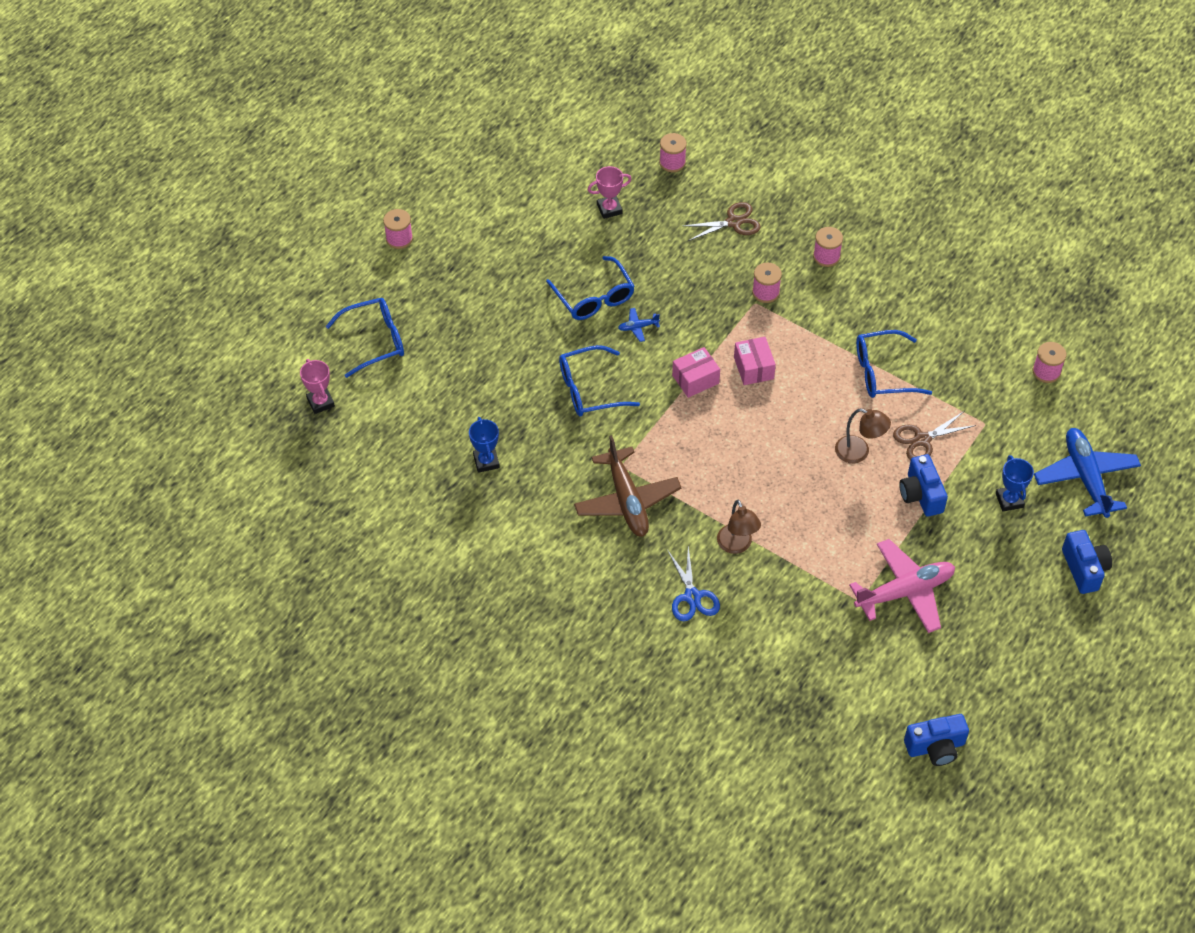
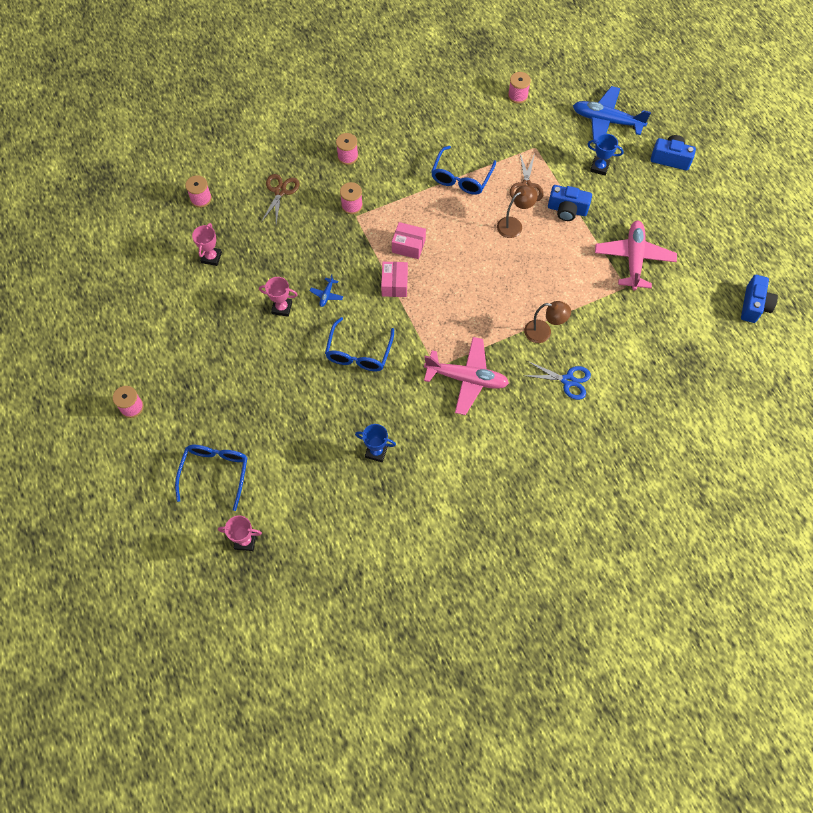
camera: 60 degrees left, 10 degrees up
(594, 297) = (282, 308): blue glasses -> pink trophy
(626, 500) = (466, 379): brown plane -> pink plane

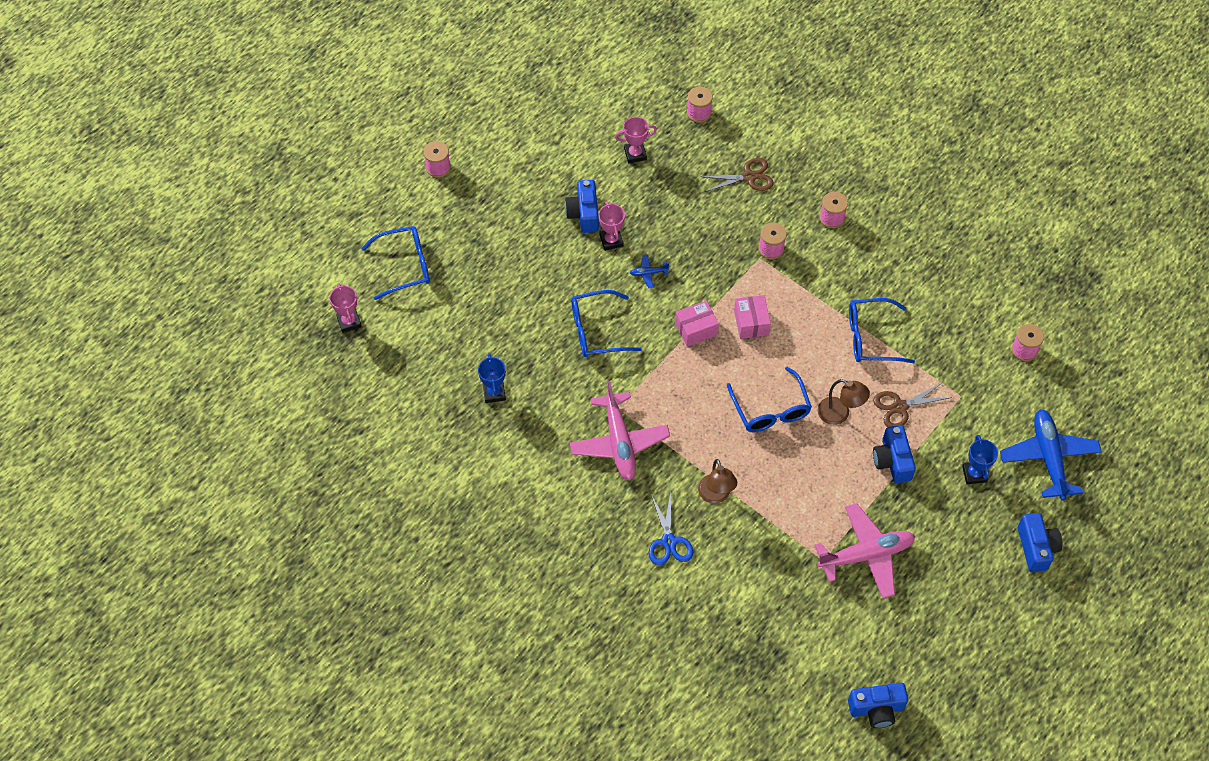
camera: 65 degrees right, 5 degrees down
(245, 317) = (584, 214): none -> blue camera
(488, 266) = (770, 409): none -> blue glasses

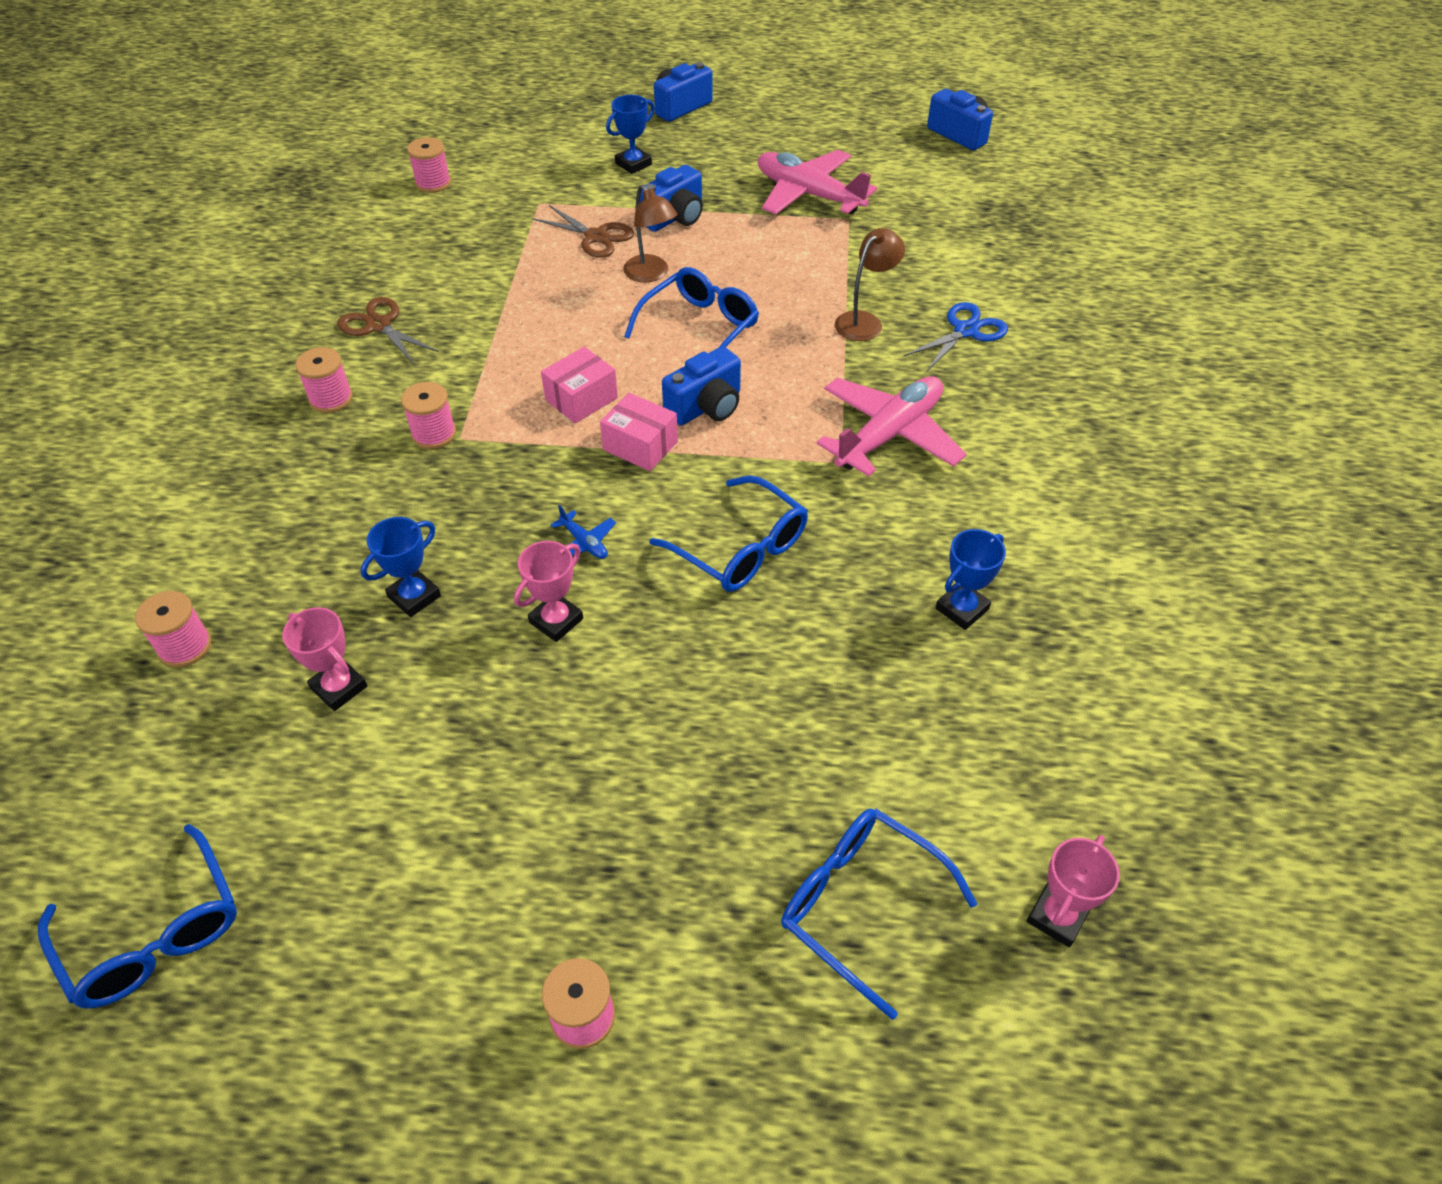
camera: 125 degrees left, 10 degrees down
(584, 214) = (527, 688): blue camera -> blue camera (706, 407)
(665, 197) = (414, 596): none -> blue trophy
(749, 177) = (303, 516): brown scissors -> brown scissors (379, 325)
(839, 414) = (651, 274): brown lamp -> brown lamp turned 150 degrees clockwise
(871, 337) = (513, 292): blue glasses -> blue glasses (154, 934)
(1049, 458) = (565, 129): blue plane -> none

